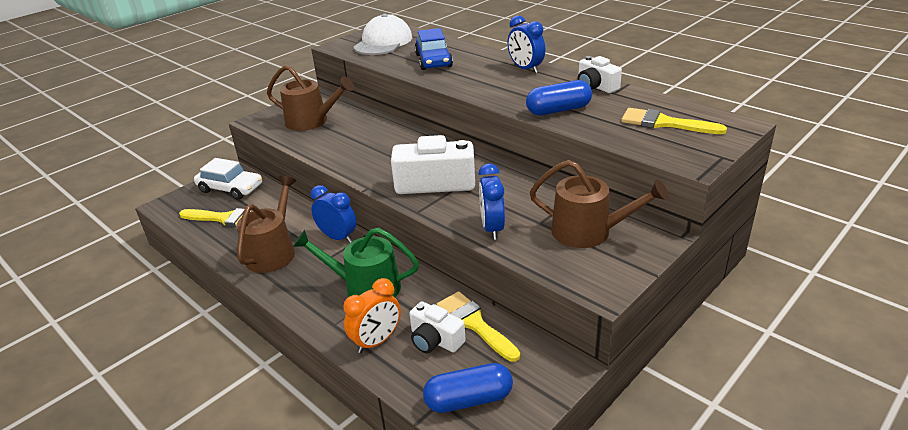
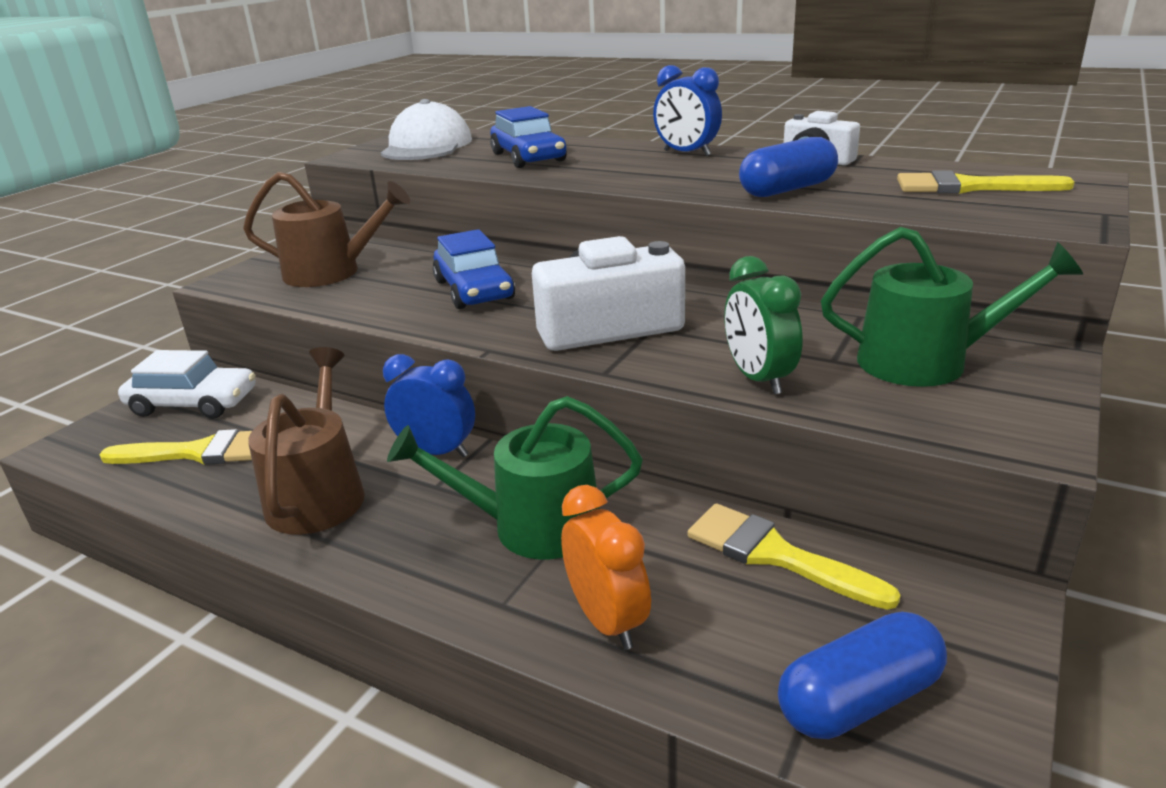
camera: 15 degrees left, 5 degrees down
(377, 341) = (607, 621): orange clock -> orange clock turned 60 degrees counterclockwise
(379, 145) = (474, 290): none -> blue car
(435, 340) = (720, 597): white camera -> none
(492, 228) = (758, 379): blue clock -> green clock
(588, 232) = (925, 361): brown watering can -> green watering can

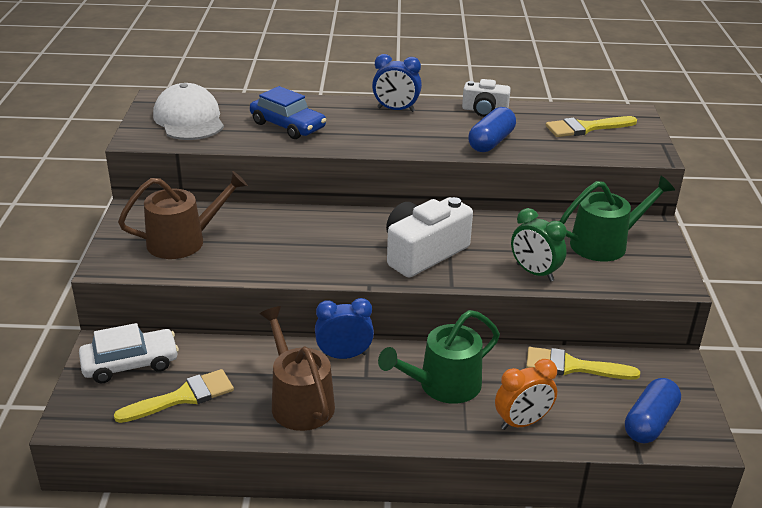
camera: 30 degrees left, 5 degrees up
(474, 290) = (308, 239): blue car -> none
(607, 621) = (522, 422): orange clock -> orange clock turned 120 degrees clockwise

